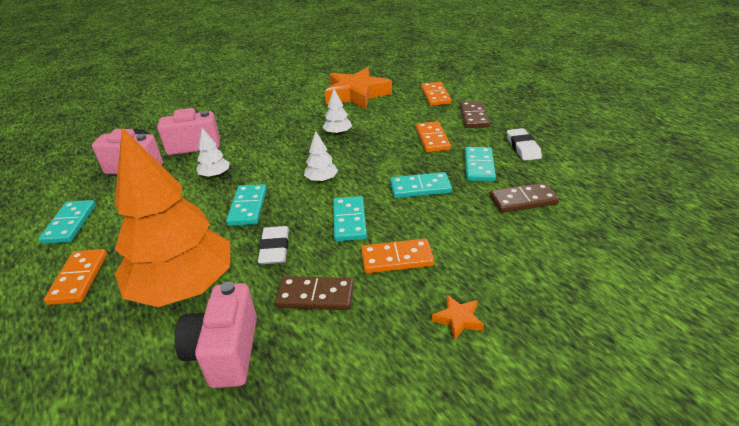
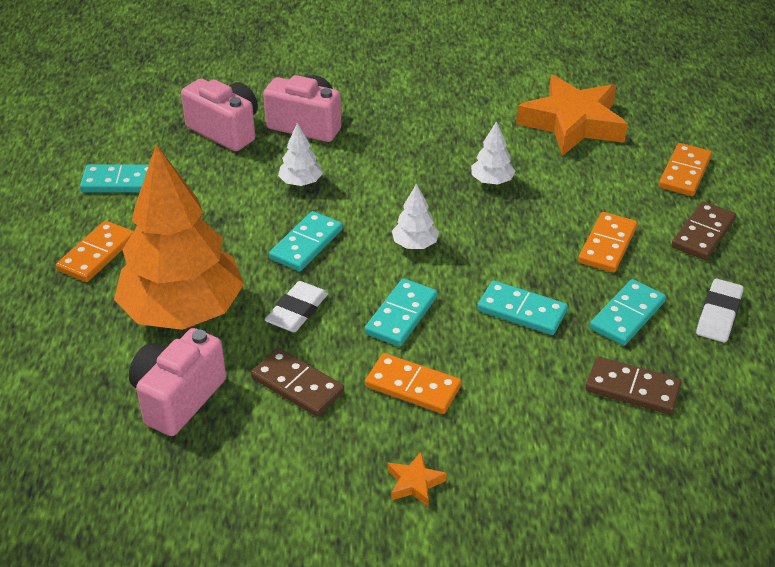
camera: 30 degrees right, 5 degrees up
(70, 224) = (120, 182): turquoise domino -> turquoise domino turned 60 degrees clockwise

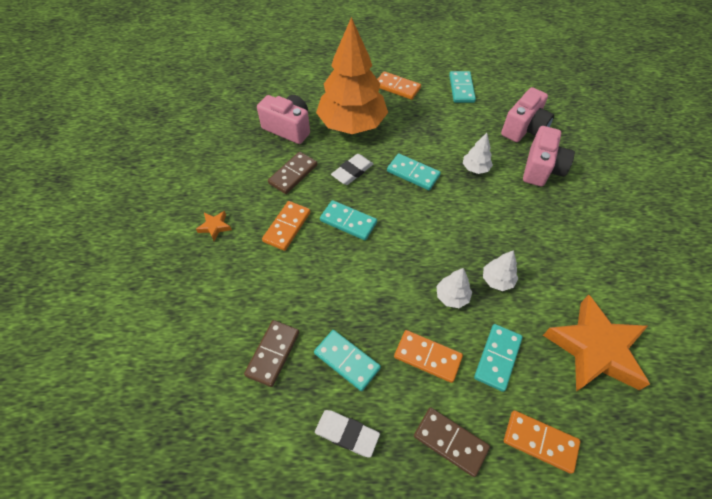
camera: 90 degrees right, 15 degrees up
(297, 311) = (352, 171): white eraser -> white eraser turned 75 degrees counterclockwise
(415, 244) = (417, 230): white tree -> white tree (452, 296)
(521, 311) = (352, 290): turquoise domino -> turquoise domino (497, 358)

